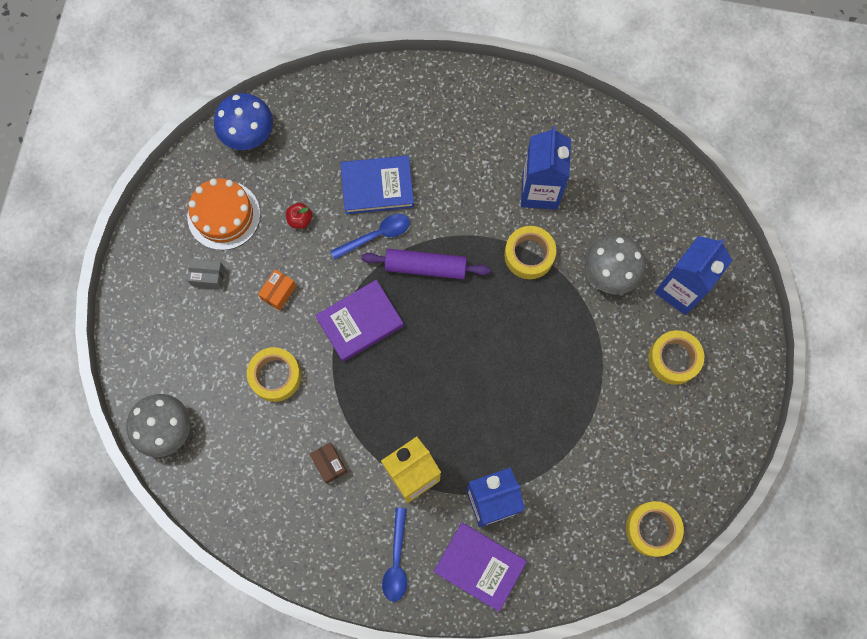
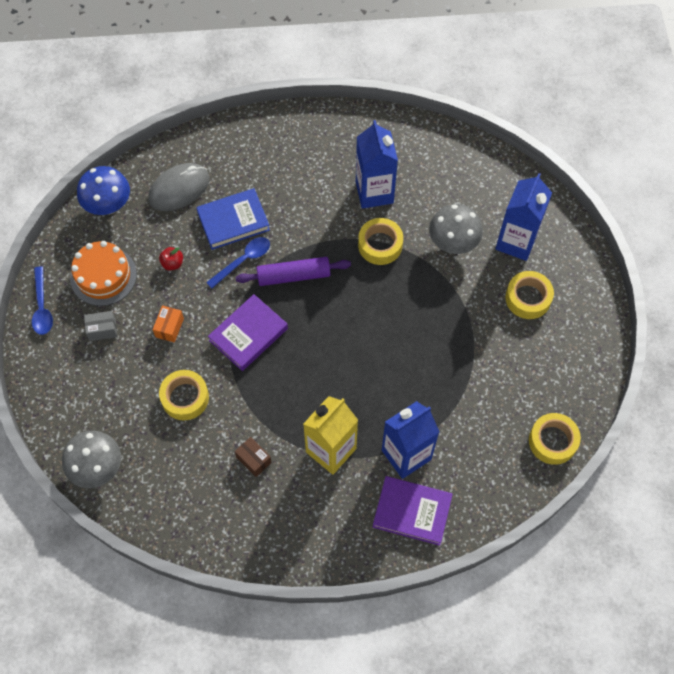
camera: 15 degrees left, 10 degrees down
(329, 134) = (179, 189): none -> grey mouse
(396, 561) = (337, 527): blue spoon -> blue spoon (42, 307)

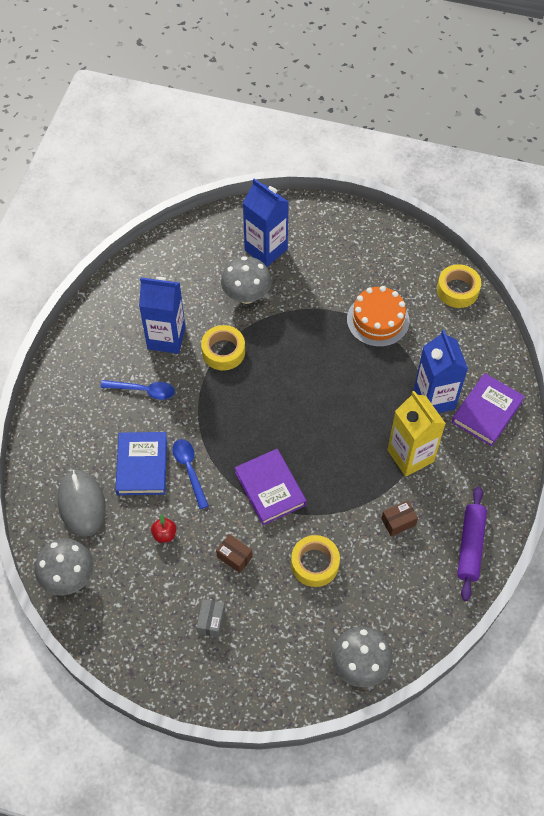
camera: 70 degrees left, 5 degrees down
(42, 307) = (160, 675): blue spoon -> blue spoon (143, 391)
(103, 276) = (150, 604): orange cake -> orange cake (378, 320)
(108, 205) = (69, 577): blue mushroom -> grey mushroom
(169, 327) = (234, 557): orange box -> brown box
(293, 275) = (224, 431): purple rolling pin -> purple rolling pin (470, 546)
(528, 298) = (323, 260): yellow tape -> none

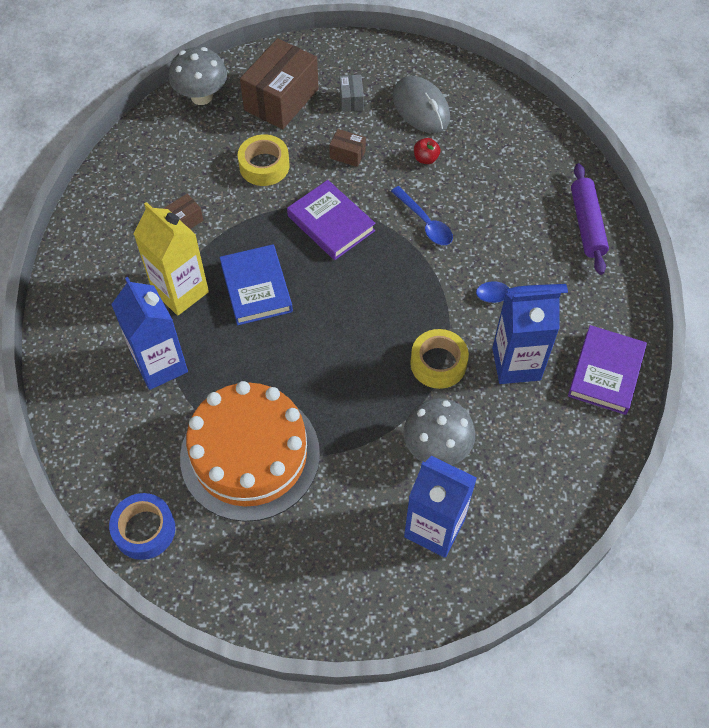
camera: 165 degrees right, 0 degrees up
(69, 577) = (502, 105): grey mushroom -> none
(82, 504) = (523, 166): grey mouse -> grey mouse (421, 108)
(142, 465) = (478, 215): blue book -> blue book (256, 288)
(280, 640) = (281, 99): none -> brown box
(378, 320) = (250, 455): orange cake -> orange cake, size x1.60
(457, 290) = (144, 530): yellow tape -> blue tape
(470, 546) = (103, 215): purple rolling pin -> purple rolling pin (587, 224)
(486, 412) = (93, 364): purple book -> purple book (606, 372)

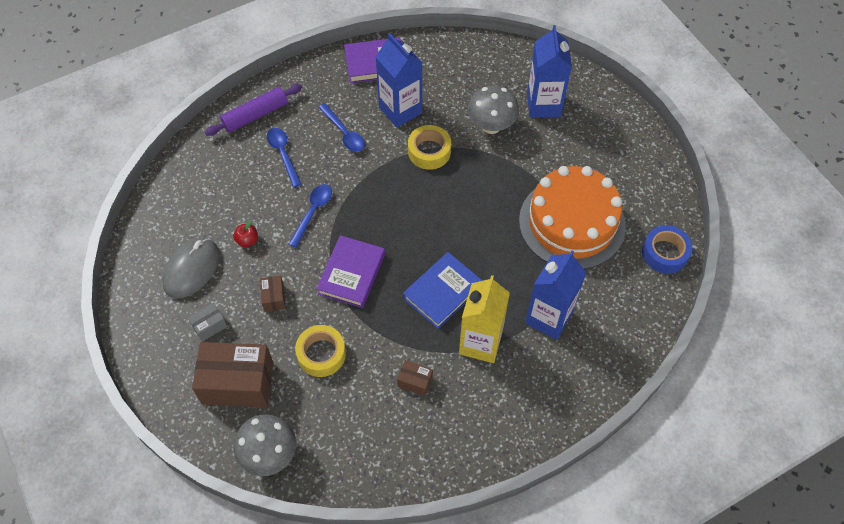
camera: 120 degrees left, 0 degrees up
(517, 227) = (283, 154): none -> blue spoon

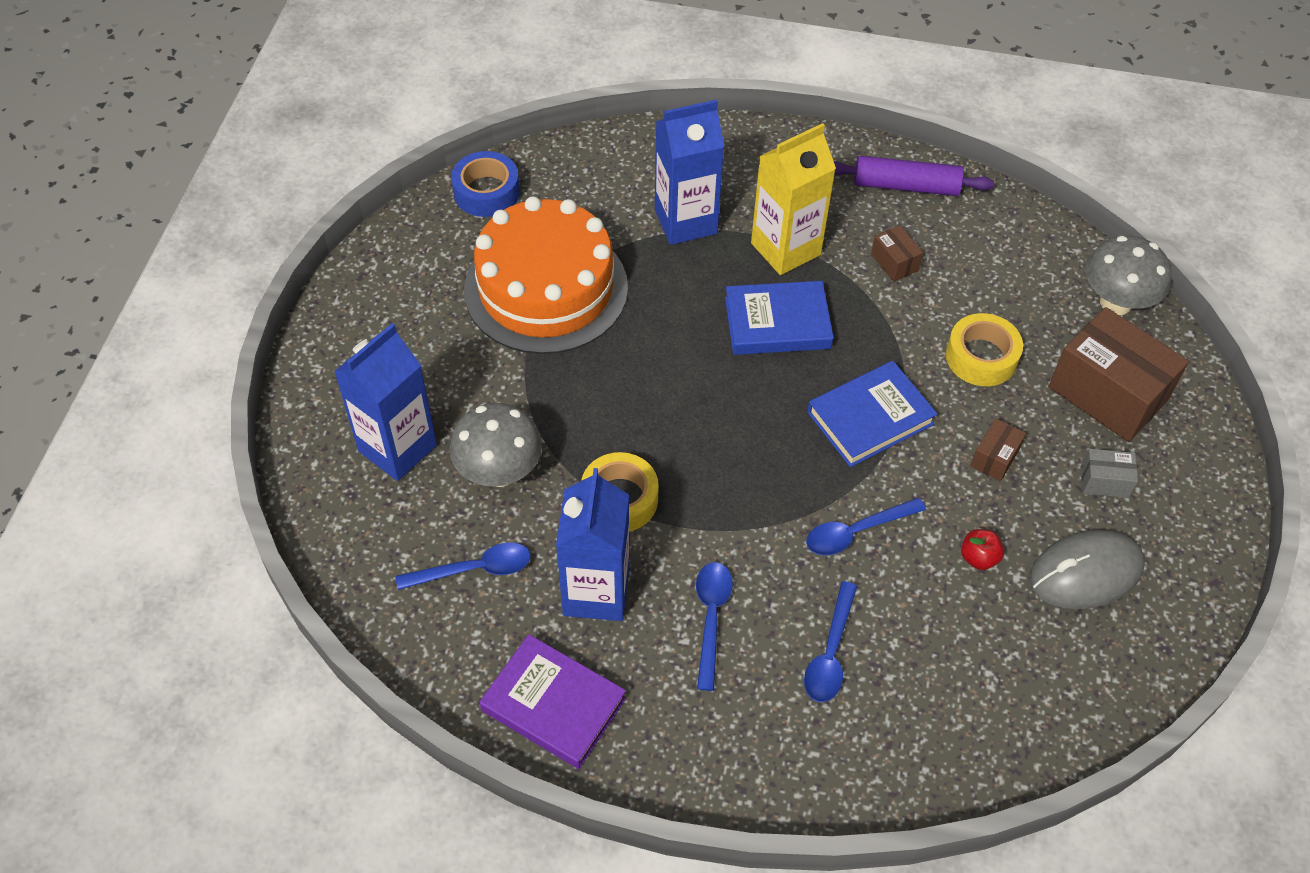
camera: 140 degrees left, 5 degrees down
(255, 115) = (822, 758): purple rolling pin -> purple rolling pin (906, 186)
(351, 274) = (870, 418): purple book -> blue book
(457, 84) = (474, 569): none -> blue spoon

